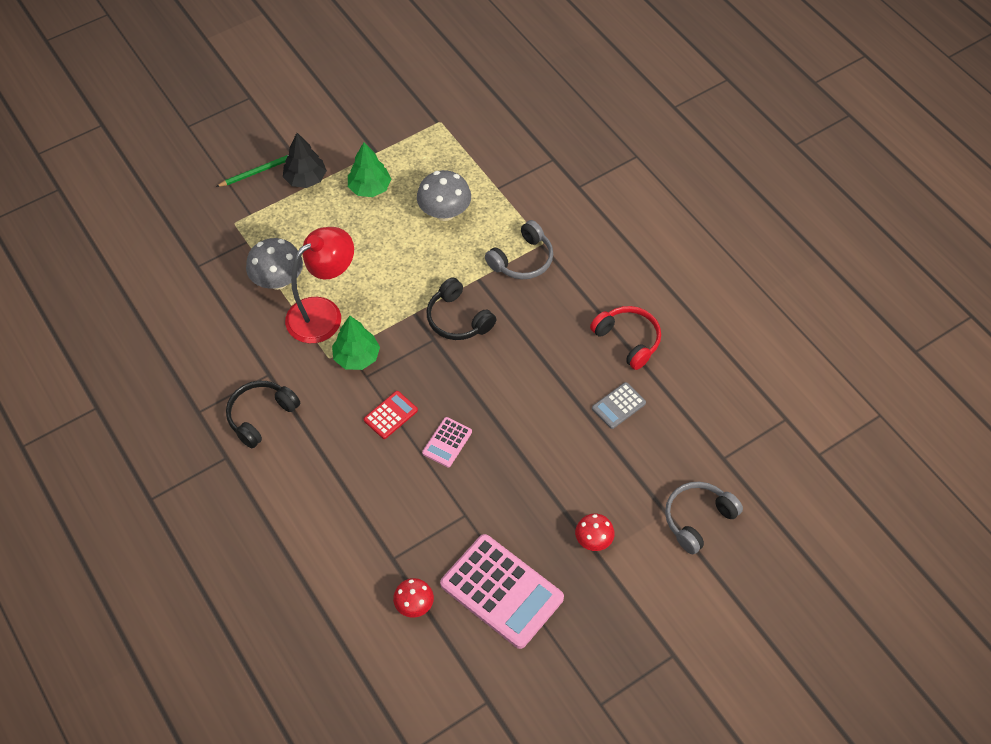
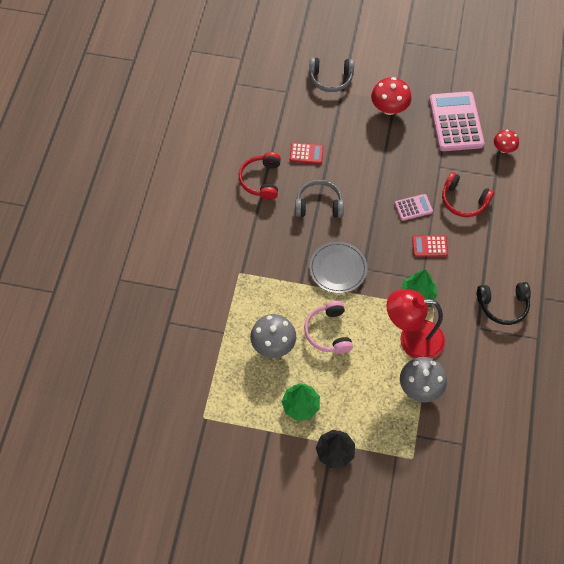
camera: 135 degrees left, 5 degrees up
(258, 171) = (360, 488): green pencil -> none
(401, 496) = (463, 201): none -> red headphones
(407, 259) = (328, 332): none -> pink headphones
(458, 319) = (338, 269): black headphones -> grey plate
(522, 260) = (263, 273): grey headphones -> grey headphones (319, 205)
(593, 540) = (389, 108): red mushroom -> red mushroom, size x1.62
(618, 406) = (306, 153): grey calculator -> red calculator

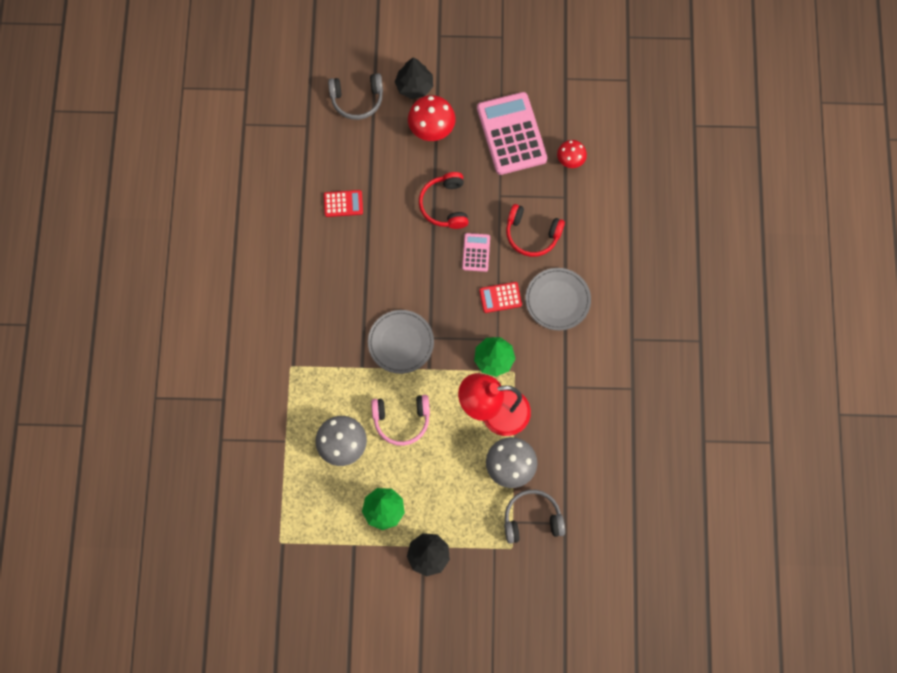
camera: 10 degrees left, 10 degrees up
(261, 180) = (296, 246): red headphones -> red headphones (445, 205)
(319, 205) = (367, 267): grey headphones -> grey headphones (532, 519)
(328, 332) = (401, 420): pink headphones -> pink headphones turned 75 degrees counterclockwise
(379, 75) = (414, 86): none -> black tree
(413, 207) = (476, 252): pink calculator -> pink calculator turned 60 degrees counterclockwise
(479, 256) = (557, 300): none -> grey plate
(503, 305) = (590, 356): black headphones -> none

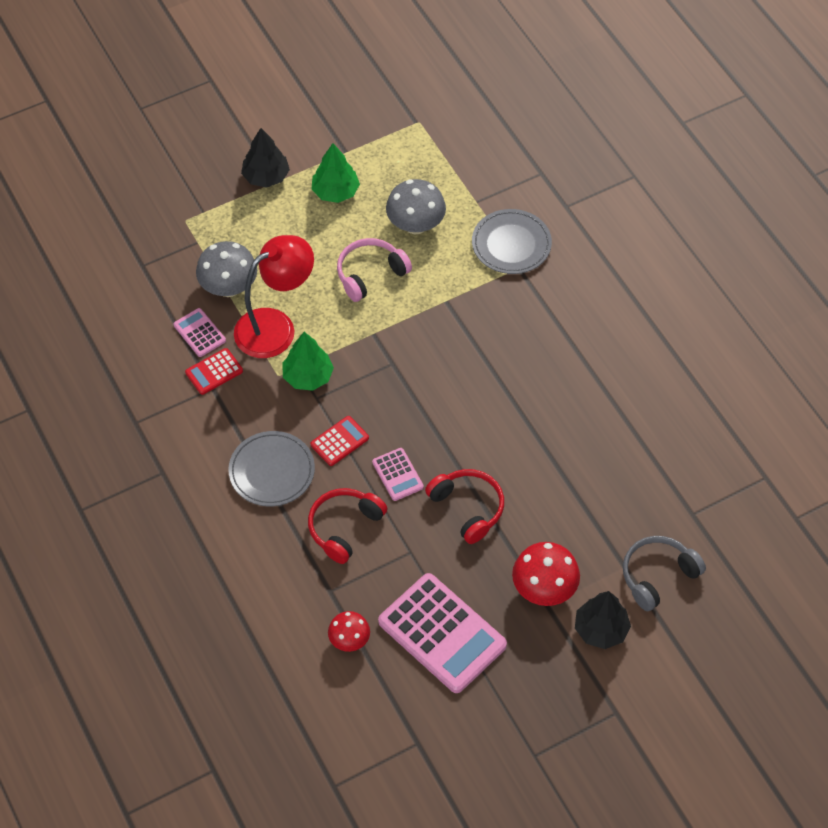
camera: 150 degrees right, 15 degrees down
(343, 204) = (585, 450): red calculator -> red calculator (214, 372)
(401, 342) = (420, 343): grey plate -> grey plate (511, 244)
(532, 234) = (344, 527): red headphones -> red headphones turned 45 degrees counterclockwise
(532, 519) = (178, 253): grey headphones -> none
(551, 438) = (199, 333): none -> pink calculator

